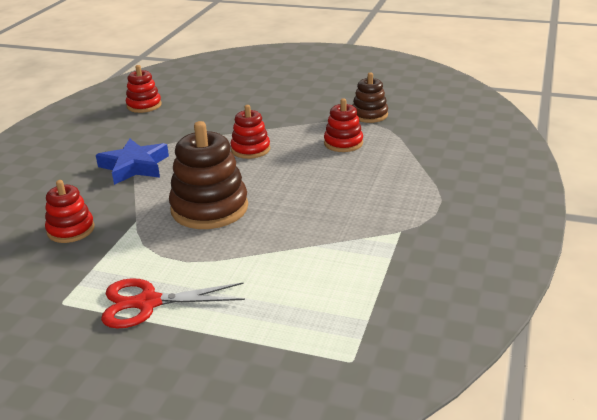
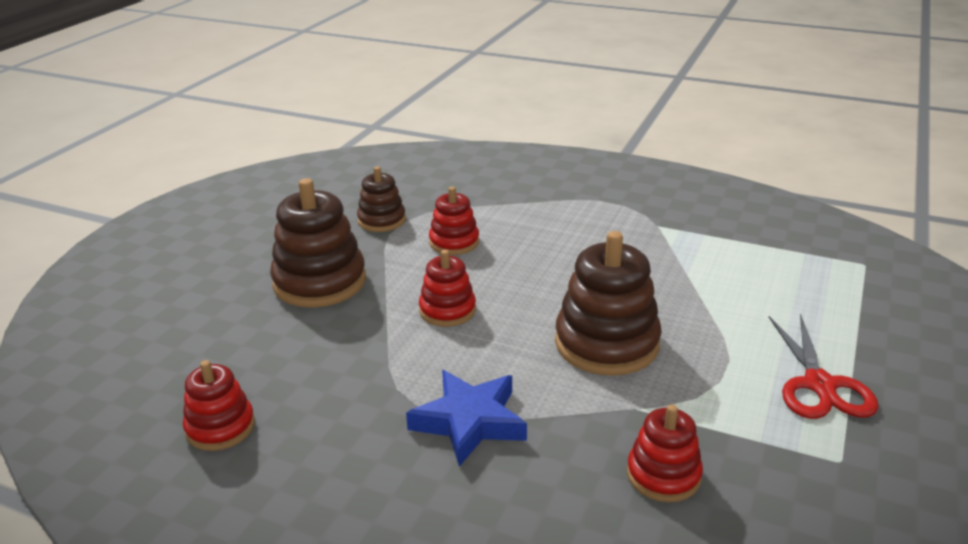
camera: 85 degrees left, 0 degrees up
(281, 107) = (320, 282): none -> brown stacking toy

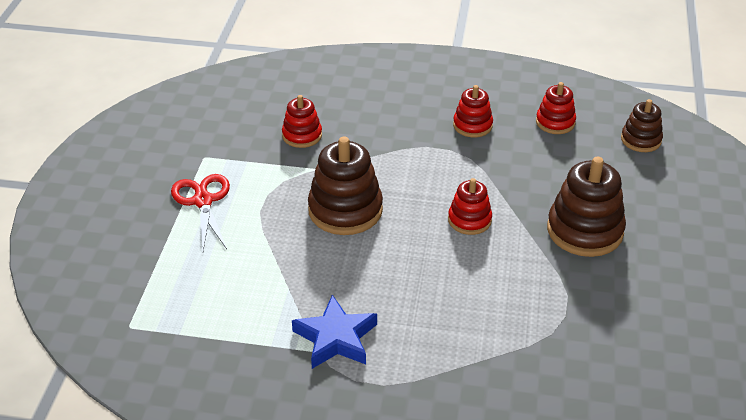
camera: 165 degrees right, 10 degrees up
(381, 220) = (587, 313): brown stacking toy -> brown stacking toy (641, 140)
(454, 242) = (502, 294): red stacking toy -> red stacking toy (472, 125)
(469, 422) = (416, 146): blue star -> blue star (336, 338)

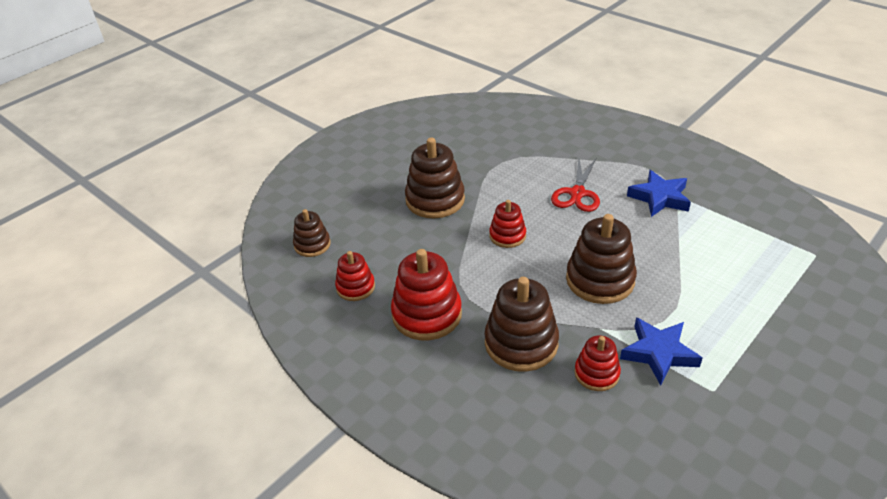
camera: 145 degrees left, 0 degrees up
(203, 201) = (728, 338): red scissors -> red scissors (577, 193)
(259, 167) = (659, 353): none -> blue star
(377, 134) = (521, 343): none -> brown stacking toy
(472, 125) = (427, 314): red stacking toy -> red stacking toy, size x1.72

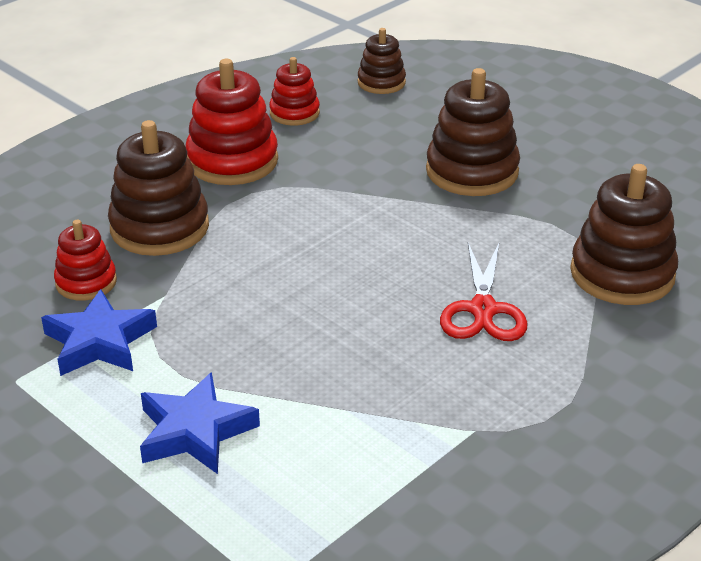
camera: 90 degrees right, 5 degrees down
(507, 236) = (378, 231): red stacking toy -> none
(577, 193) = (483, 310): red scissors -> red scissors turned 105 degrees counterclockwise
(600, 280) = (262, 307): brown stacking toy -> brown stacking toy (622, 274)
(659, 198) = (466, 406): blue star -> blue star (195, 431)

